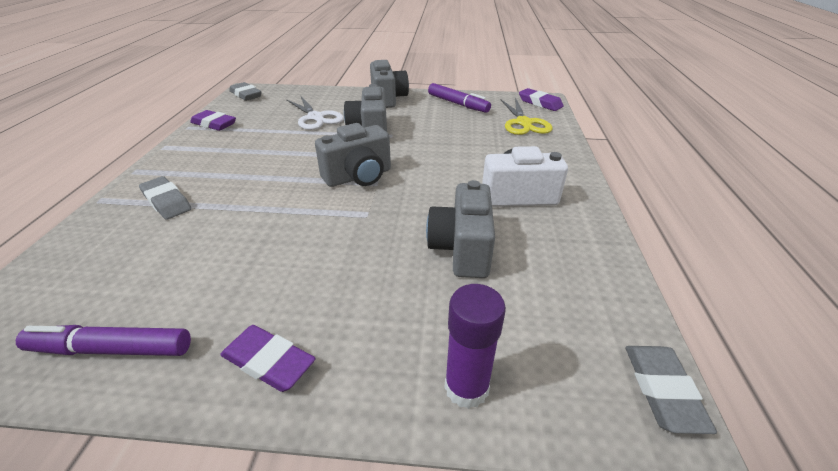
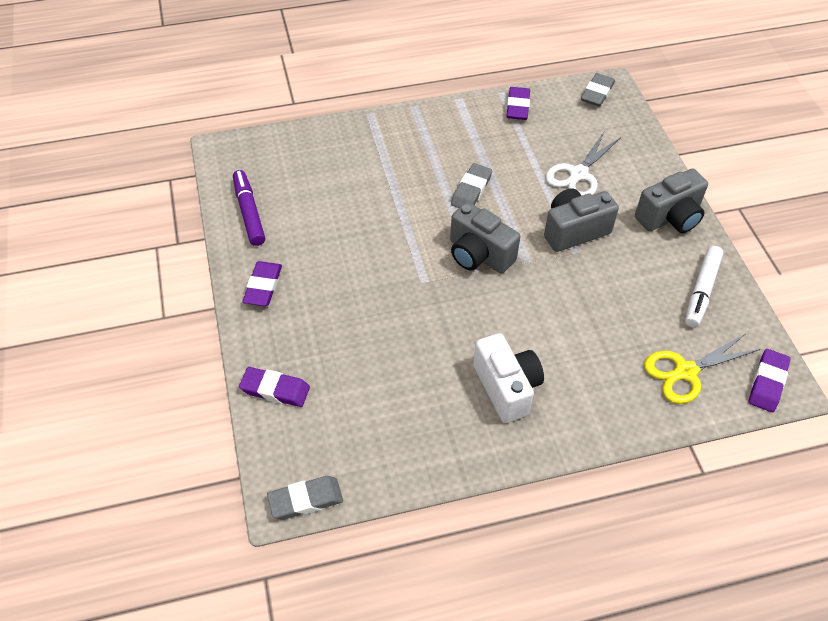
camera: 70 degrees right, 15 degrees up
(166, 201) = (384, 151): grey eraser -> grey eraser (471, 190)
(457, 104) = (701, 291): purple marker -> white marker
(462, 249) = (405, 359): grey camera -> none
(466, 387) = (275, 390): purple glue stick -> purple eraser

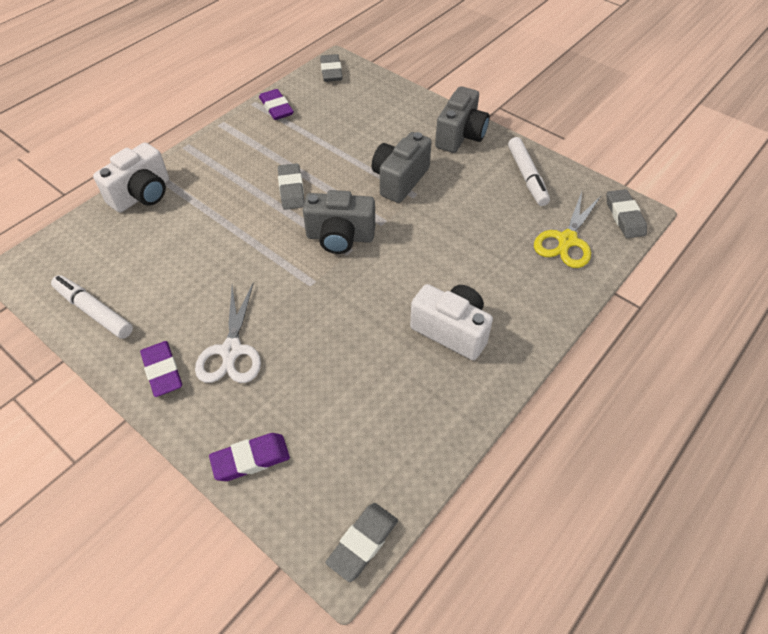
camera: 35 degrees left, 0 degrees up
(249, 213) = (94, 311): purple marker -> white marker
(349, 133) = (142, 195): none -> white camera
(578, 174) = (367, 136): white scissors -> white scissors (231, 351)
(767, 383) = (624, 217): purple eraser -> grey eraser

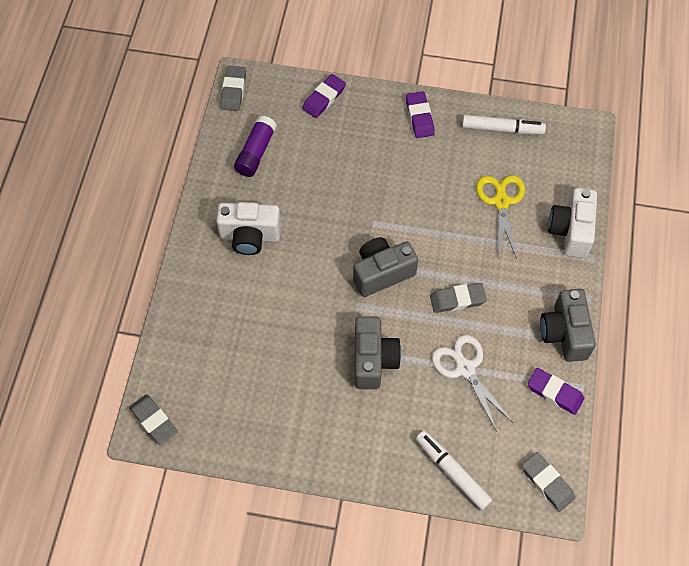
camera: 150 degrees right, 10 degrees up
(162, 371) = (419, 117): purple eraser -> purple eraser turned 45 degrees clockwise
(231, 351) = (388, 149): white scissors -> white scissors (465, 369)
(291, 189) = (457, 299): grey eraser -> grey eraser turned 60 degrees counterclockwise
(387, 427) = (256, 152): none -> purple glue stick
(460, 136) = (350, 451): grey camera -> grey camera (564, 333)
(527, 176) = (260, 427): white marker -> white marker (452, 472)
(567, 240) = (196, 366): yellow scissors -> yellow scissors (501, 202)

